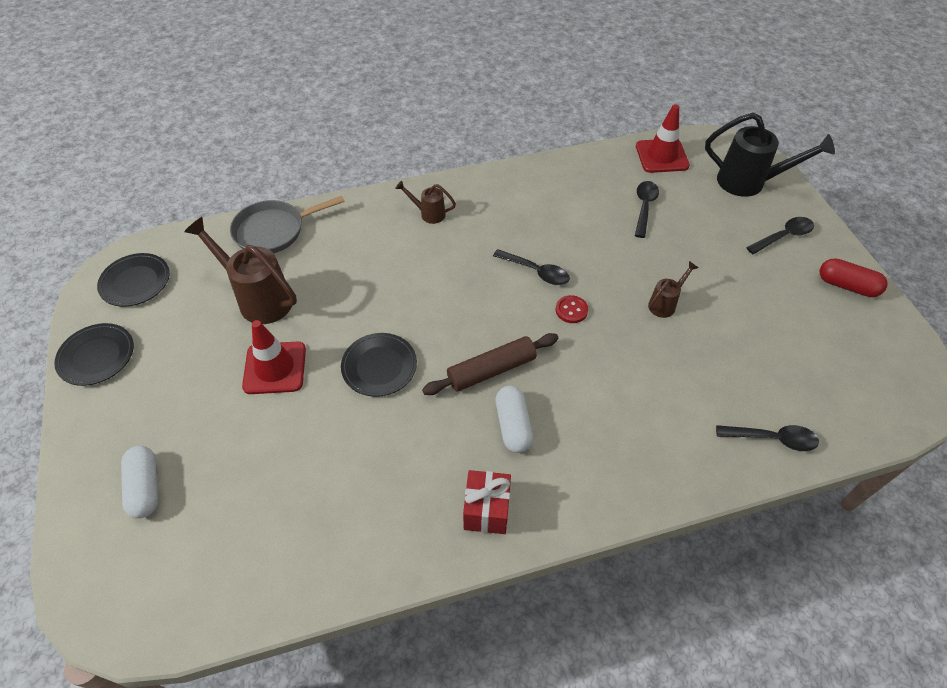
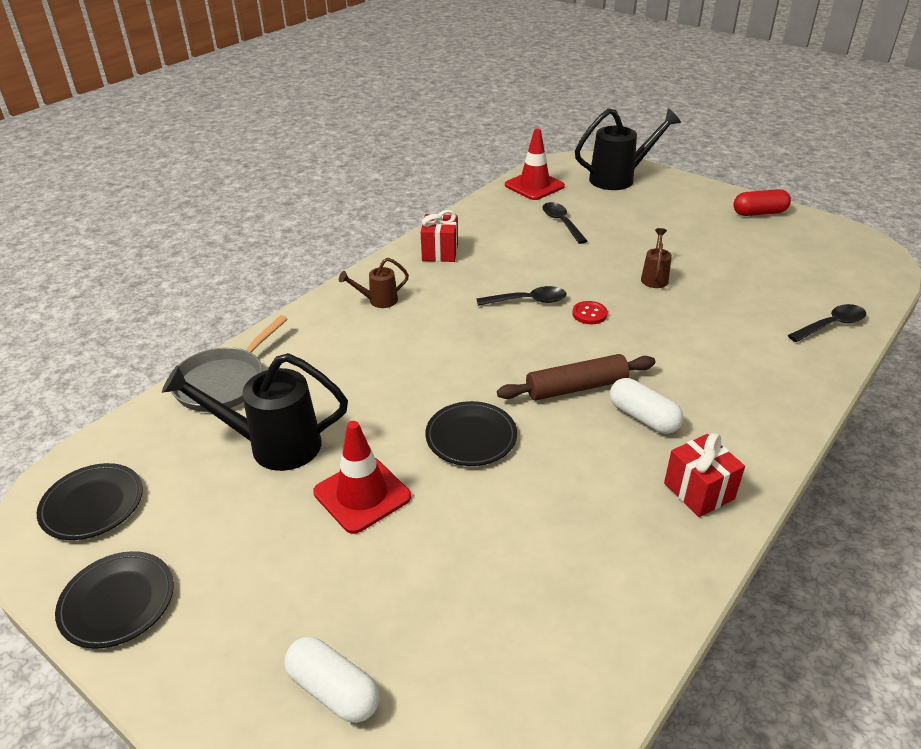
camera: 35 degrees left, 15 degrees down
(258, 298) = (272, 446): brown watering can -> black watering can
(491, 370) = (576, 387): brown rolling pin -> brown rolling pin turned 45 degrees clockwise
(516, 189) = (440, 252): none -> red gift
(784, 236) = (683, 201): black spoon -> none

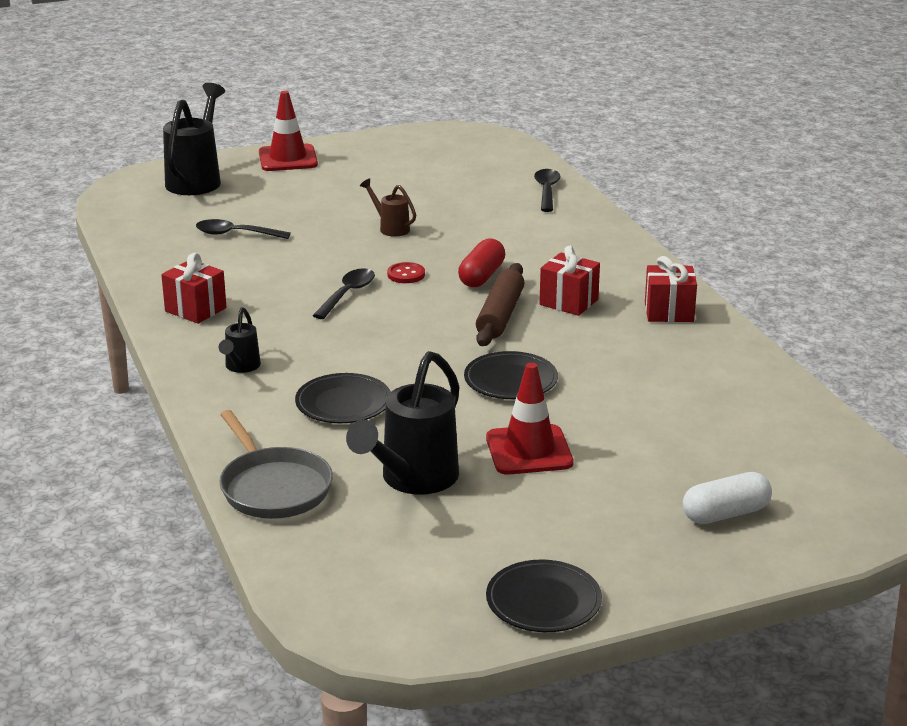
camera: 60 degrees left, 10 degrees down
(92, 505) = (392, 599): black plate -> black plate (343, 404)
(378, 301) = (241, 367): brown watering can -> black watering can
(534, 186) = (140, 222): red traffic cone -> red traffic cone (288, 158)
(643, 417) = (568, 302): white capsule -> red gift
(759, 213) = (356, 149): red capsule -> red capsule (481, 276)

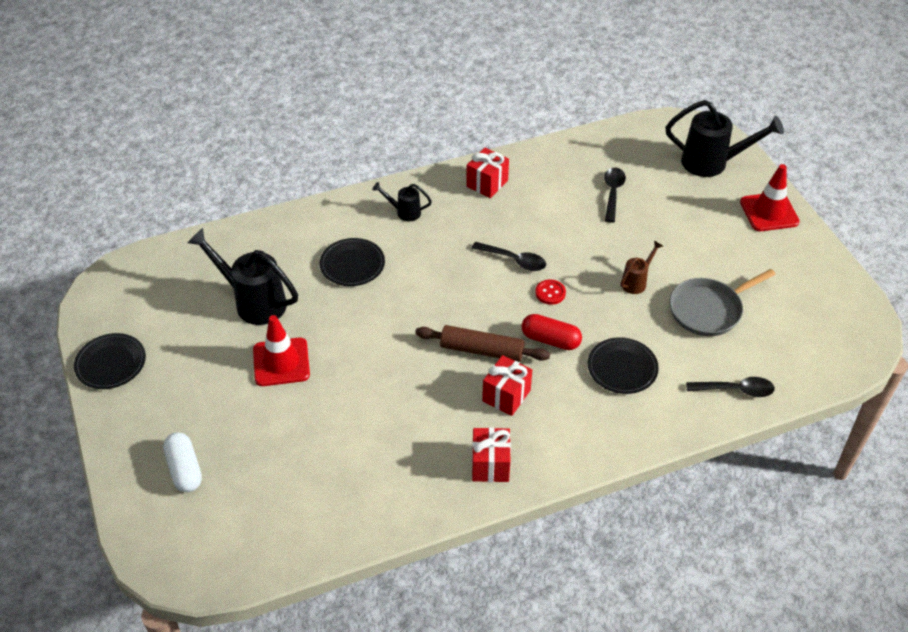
camera: 90 degrees right, 20 degrees up
(273, 487) = (255, 238): grey pan -> grey pan (708, 310)
(510, 381) = (378, 354): black plate -> black plate (622, 368)

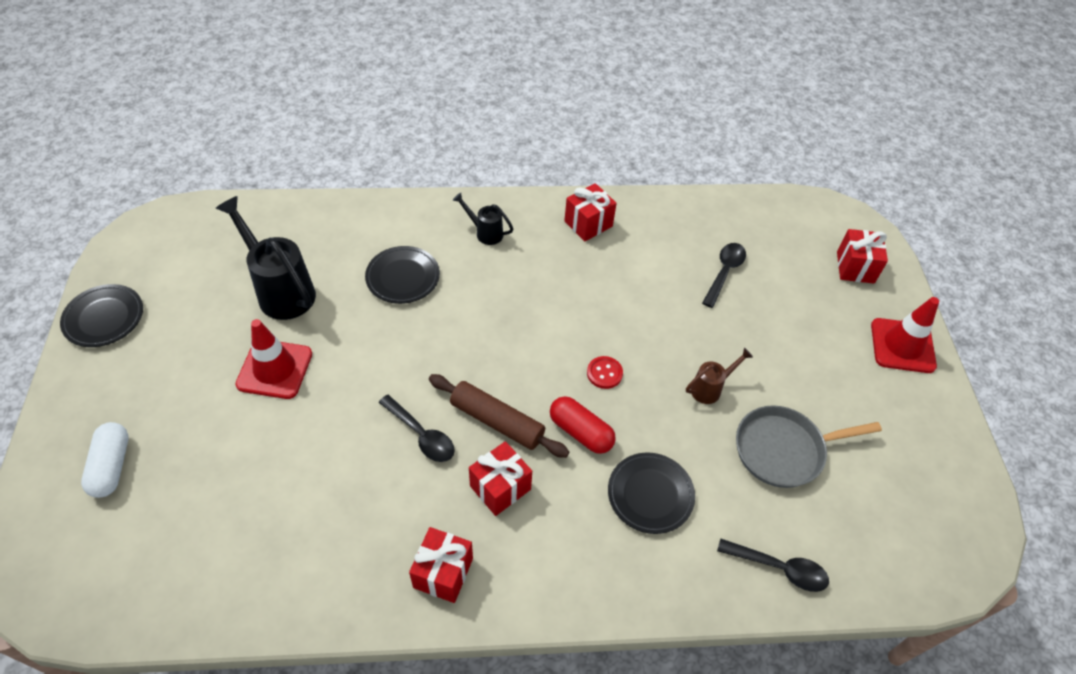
camera: 15 degrees right, 5 degrees up
(514, 260) = (580, 322): black spoon -> black spoon (421, 435)
(713, 163) = (855, 267): black watering can -> red gift

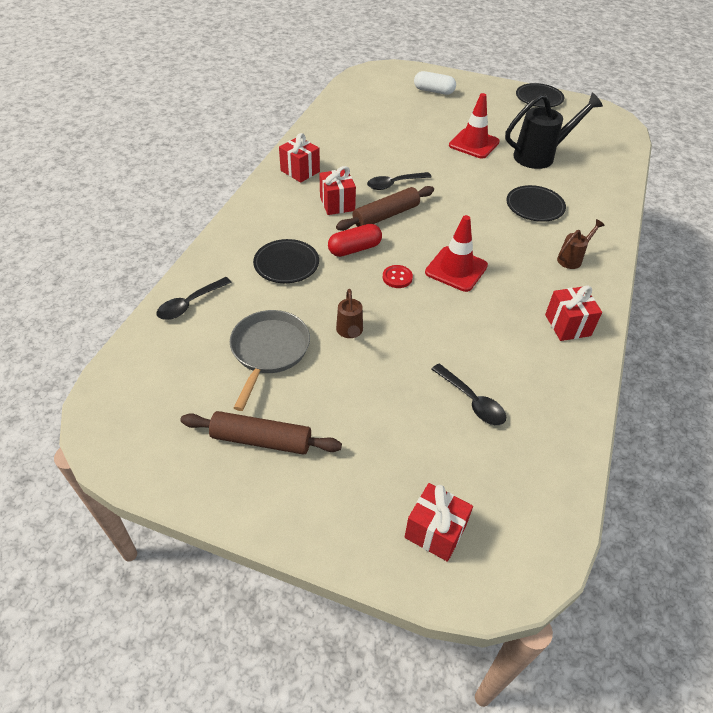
camera: 115 degrees right, 5 degrees down
(485, 232) = (572, 258): black watering can -> brown watering can
(877, 408) = (261, 440): none -> brown rolling pin
(902, 346) = (312, 510): red traffic cone -> red traffic cone (456, 269)

